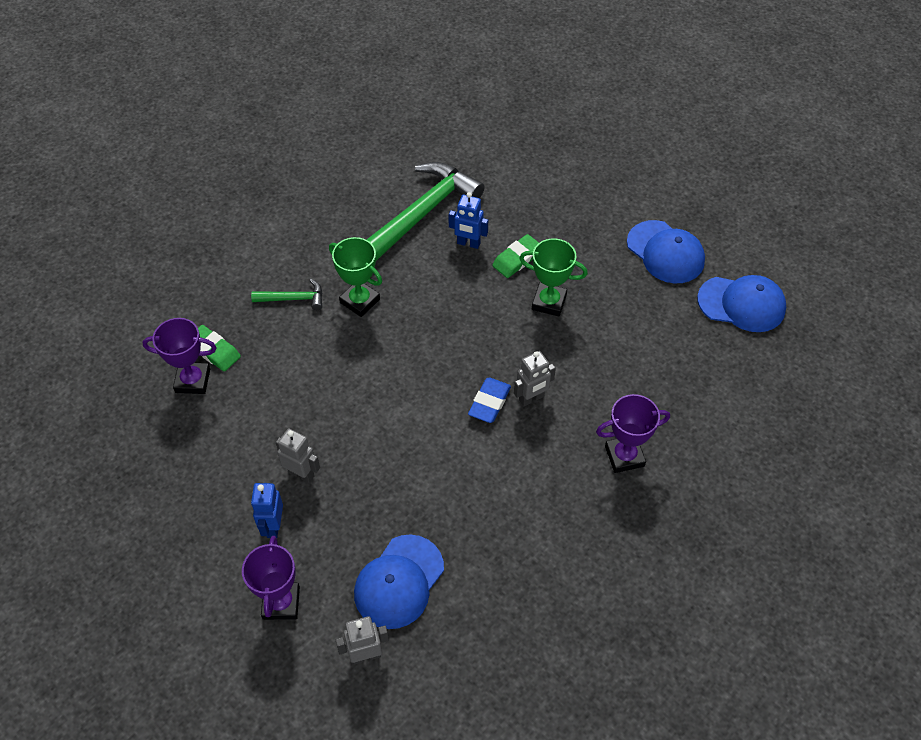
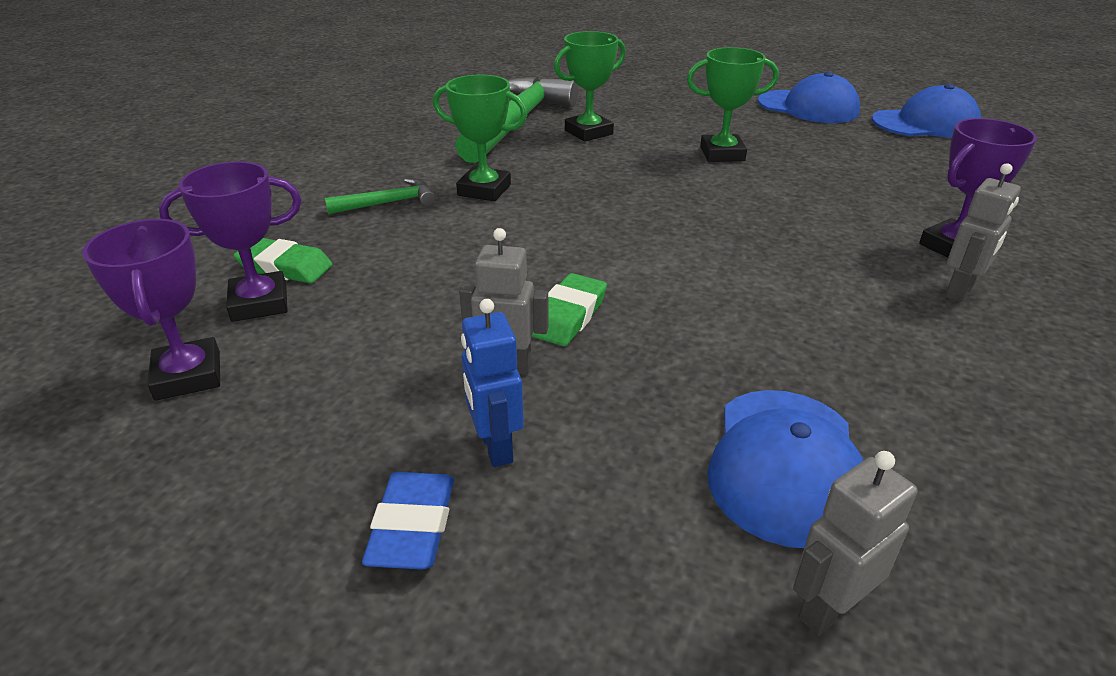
camera: 20 degrees left, 20 degrees down
(281, 603) = (584, 567): purple trophy -> purple trophy (188, 376)
(468, 243) = (588, 132): blue robot -> green trophy
(489, 402) = (731, 237): blue eraser -> blue eraser (412, 526)
(517, 259) = (655, 133): green eraser -> green eraser (568, 316)
(531, 398) = (781, 224): grey robot -> grey robot (960, 291)

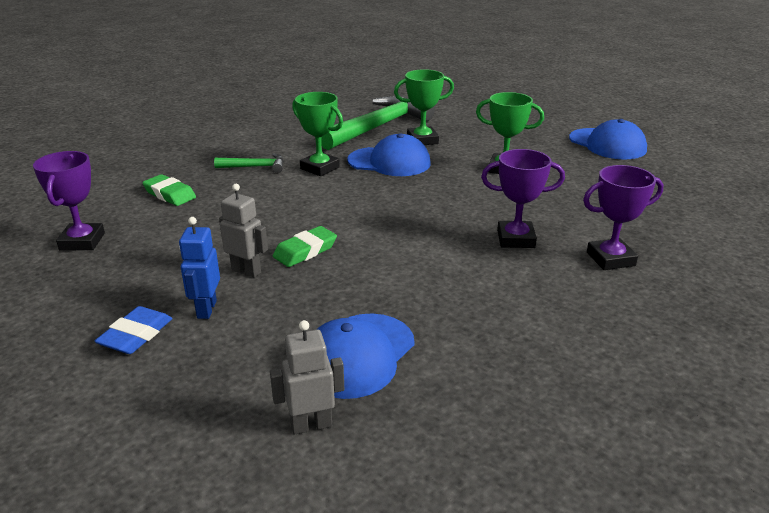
camera: 20 degrees right, 5 degrees down
(259, 303) = (142, 211): purple trophy -> purple trophy (515, 239)
(925, 123) = (693, 169): blue cap -> blue cap (389, 162)
(960, 291) = (582, 287): grey robot -> none

